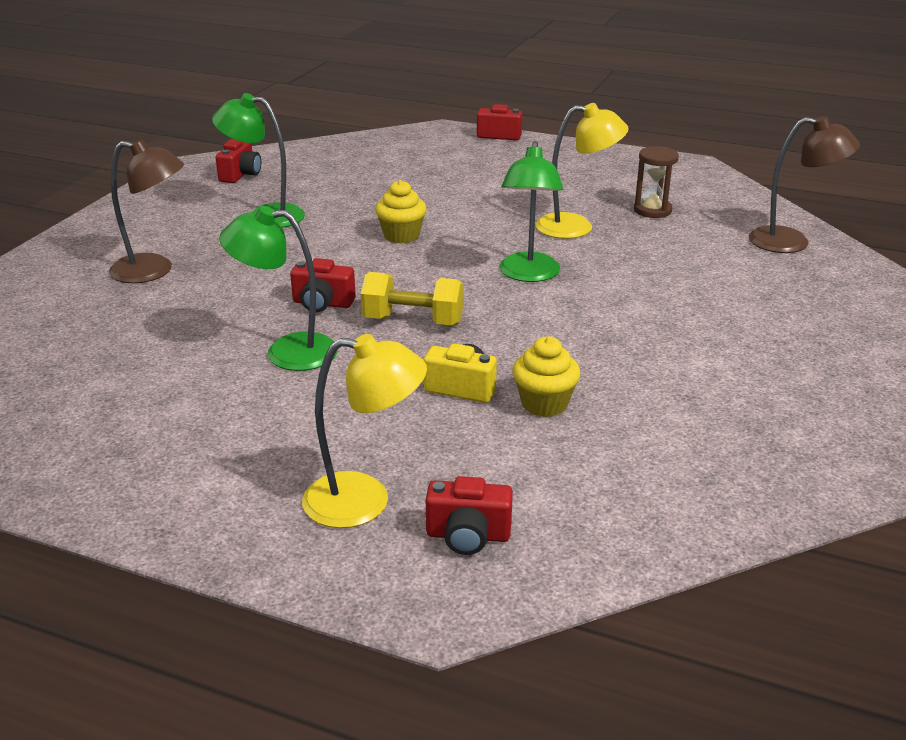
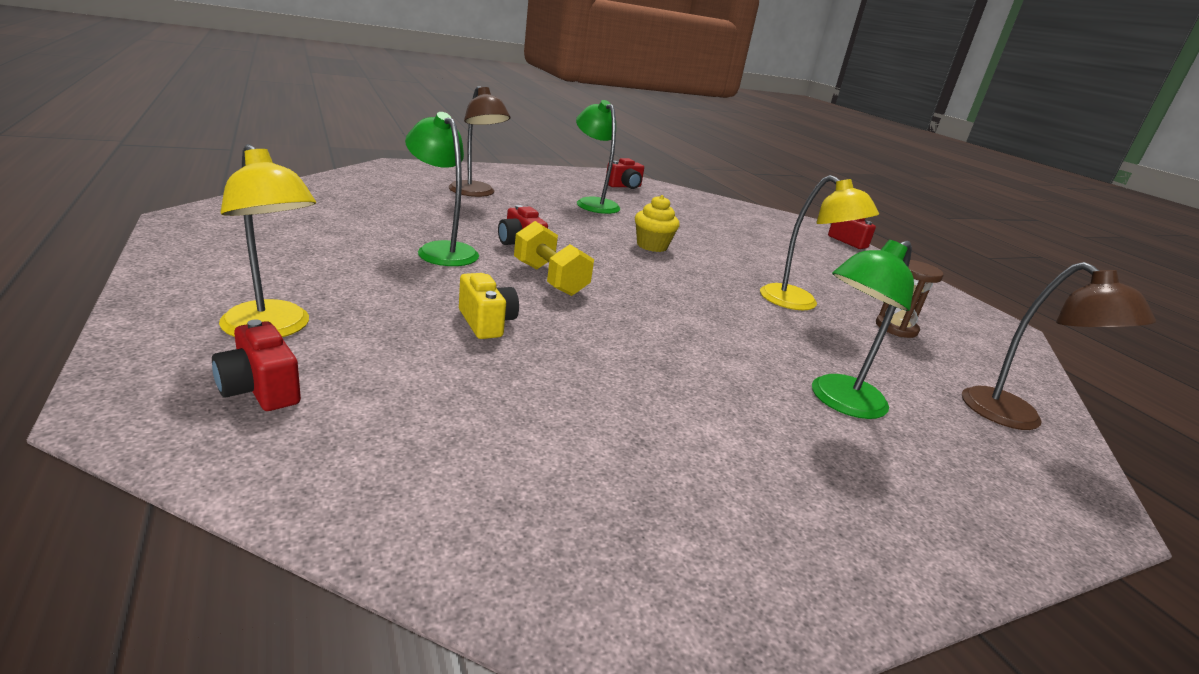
camera: 40 degrees right, 5 degrees down
(528, 275) = (693, 304): green lamp -> green lamp (839, 402)
(544, 404) = (515, 365): yellow cupcake -> none

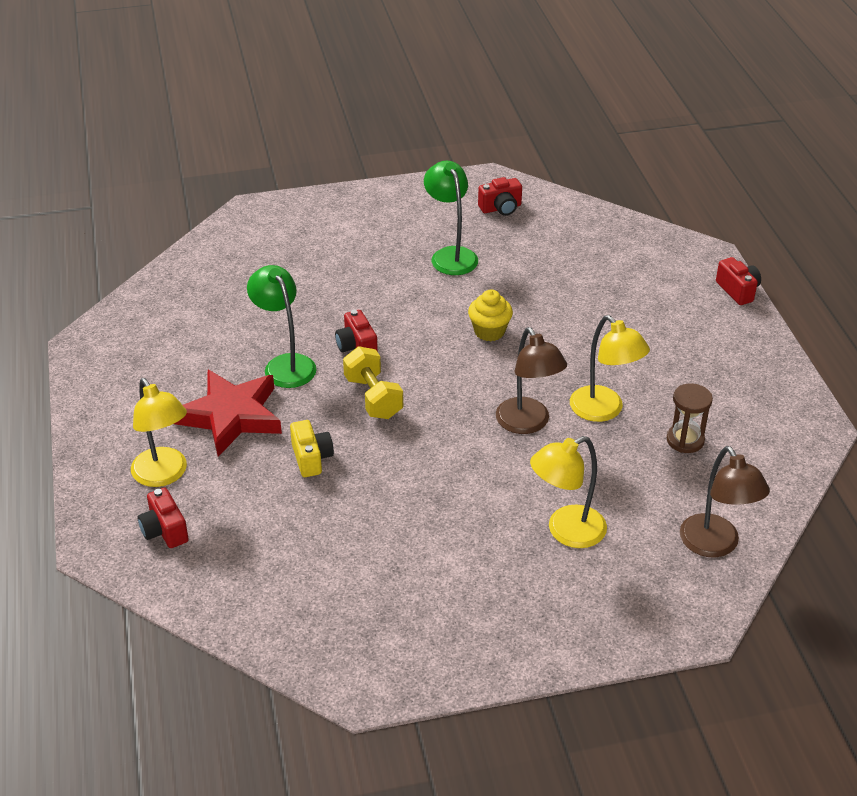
camera: 15 degrees right, 15 degrees up
(376, 283) = (231, 416): none -> red star
(476, 193) = (327, 256): brown lamp -> brown lamp (527, 424)
(839, 402) = (566, 531): green lamp -> yellow lamp

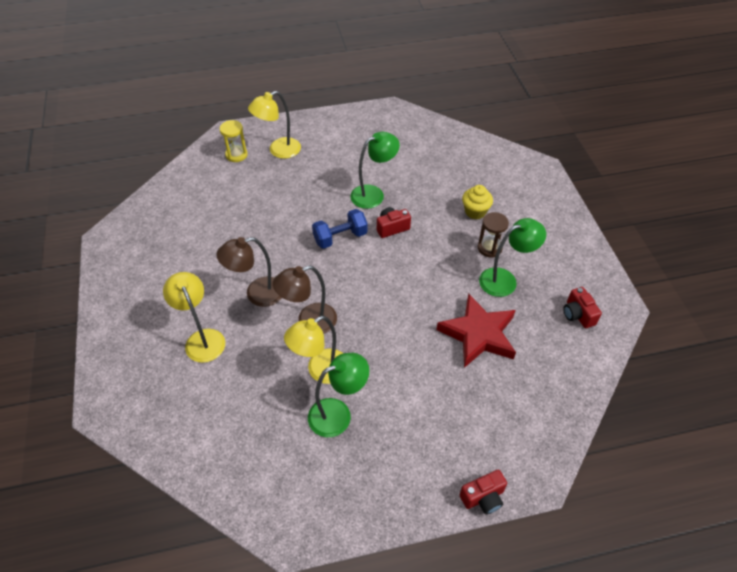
camera: 90 degrees right, 10 degrees up
(164, 530) = (236, 155): red camera -> yellow hourglass
(231, 416) = (325, 173): red star -> red star (478, 334)
(311, 458) = (286, 210): yellow camera -> none
(373, 397) = (340, 237): yellow dumbbell -> blue dumbbell
(489, 331) = (412, 302): yellow cupcake -> yellow cupcake (475, 212)
(661, 394) = (338, 414): none -> green lamp
(685, 440) = (283, 424): brown hourglass -> brown hourglass (489, 248)
(715, 545) = (171, 431): brown lamp -> brown lamp (257, 294)

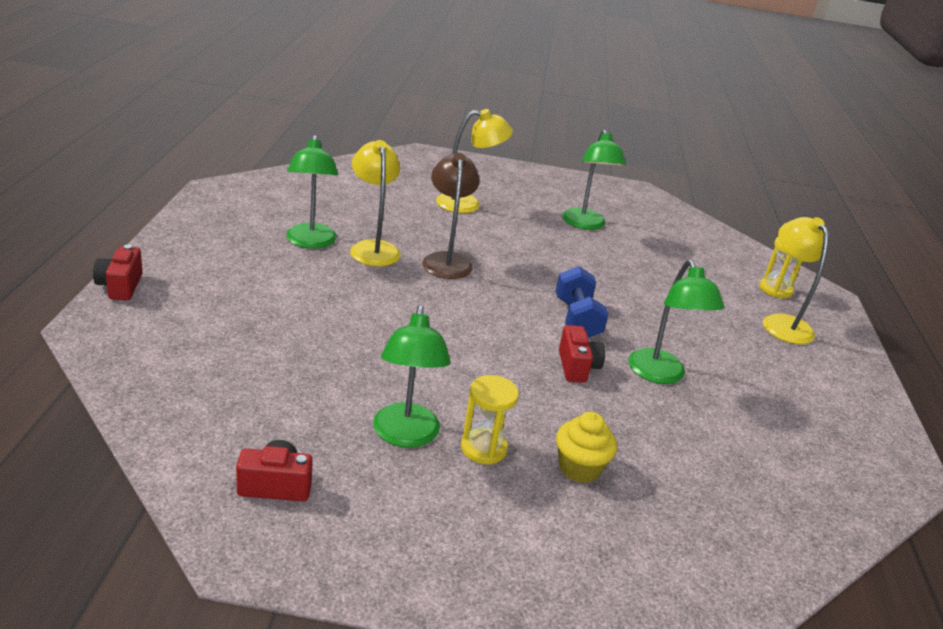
camera: 105 degrees right, 20 degrees down
(196, 259) = (585, 224): none -> green lamp
(257, 294) = (510, 243): brown lamp -> none
(478, 334) = (327, 368): red star -> none
(489, 248) = (483, 448): brown hourglass -> yellow hourglass

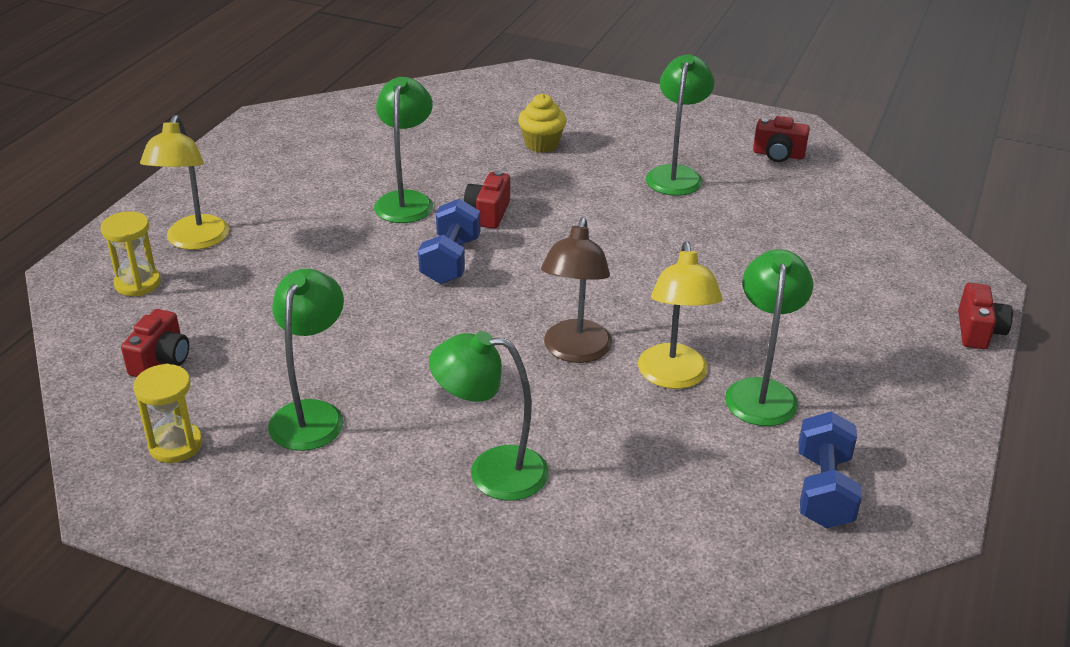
camera: 160 degrees left, 5 degrees up
(275, 199) = (823, 490): none -> blue dumbbell
(467, 204) = (492, 471): yellow lamp -> green lamp
(483, 448) = (613, 162): yellow hourglass -> yellow hourglass (175, 445)
(699, 247) = (161, 360): none -> red camera

